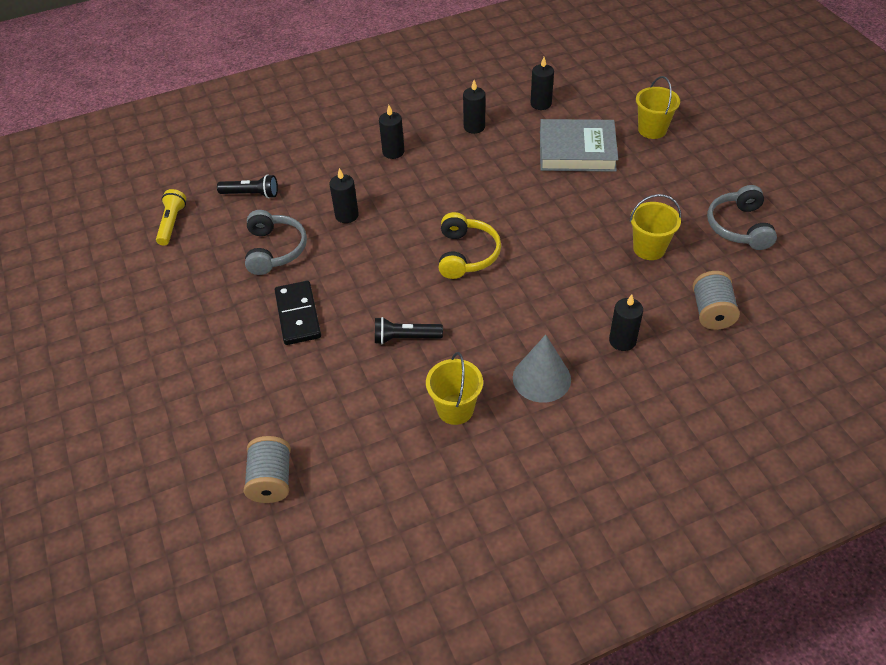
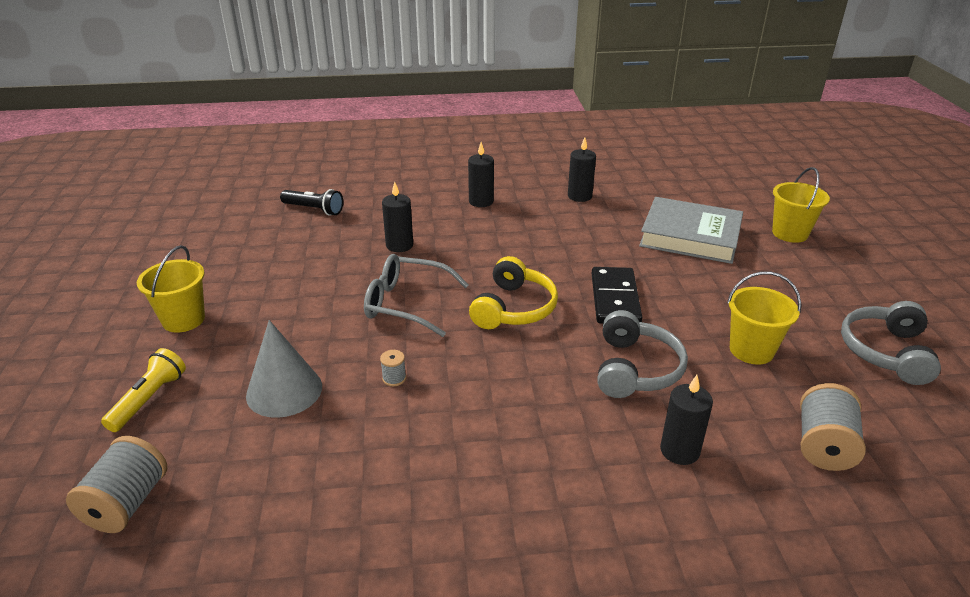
camera: 15 degrees right, 15 degrees down
(172, 223) = (220, 218): yellow flashlight -> yellow flashlight (149, 399)
(275, 250) = (304, 260): grey headphones -> grey headphones (636, 369)
(298, 315) = (286, 326): black domino -> black domino (614, 299)
(381, 271) = (406, 303): none -> grey glasses
(405, 338) = (394, 378): black flashlight -> grey spool
(455, 409) = (411, 478): yellow bucket -> yellow bucket (183, 320)
(541, 104) = (663, 189): black candle -> none
(541, 378) = (546, 470): grey cone -> grey cone (284, 390)

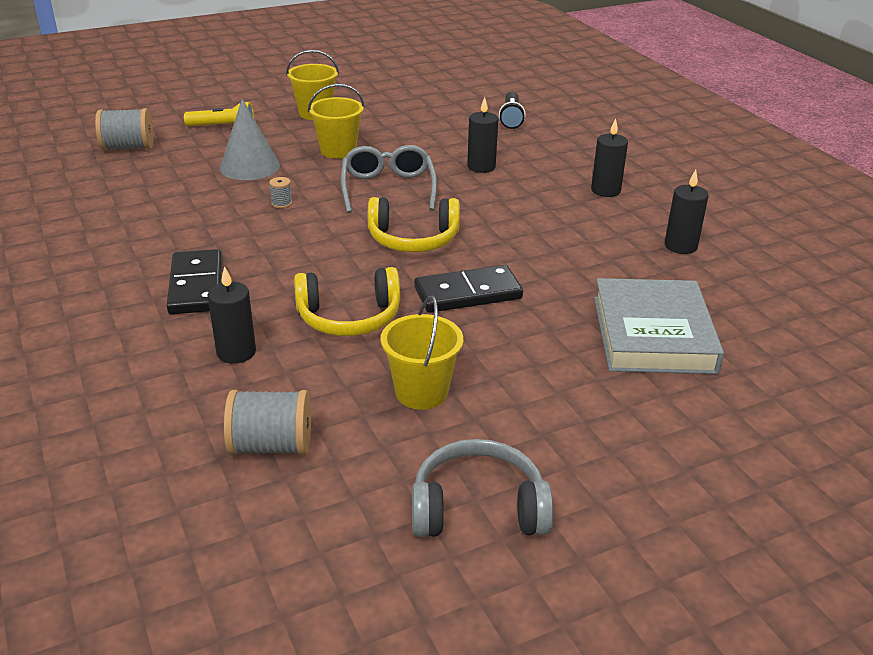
camera: 70 degrees right, 0 degrees up
(545, 467) = (196, 286): none -> black domino
(636, 369) = (349, 317): grey headphones -> yellow headphones
(790, 233) = (743, 422): yellow bucket -> yellow bucket (338, 151)

